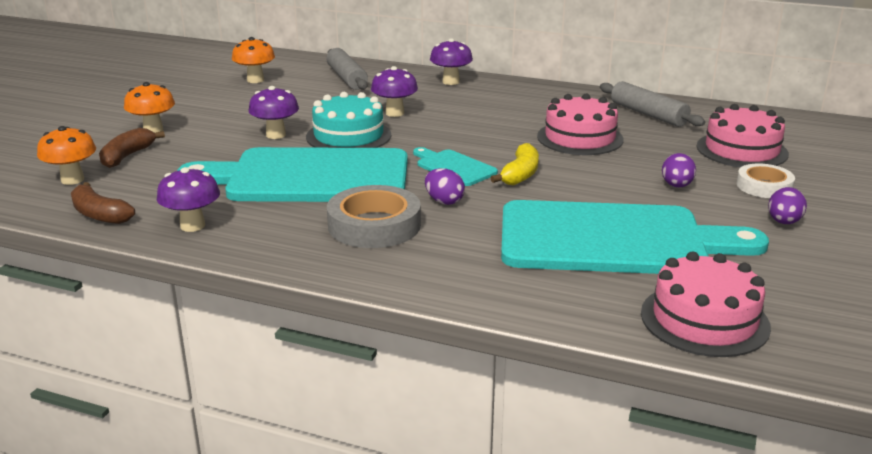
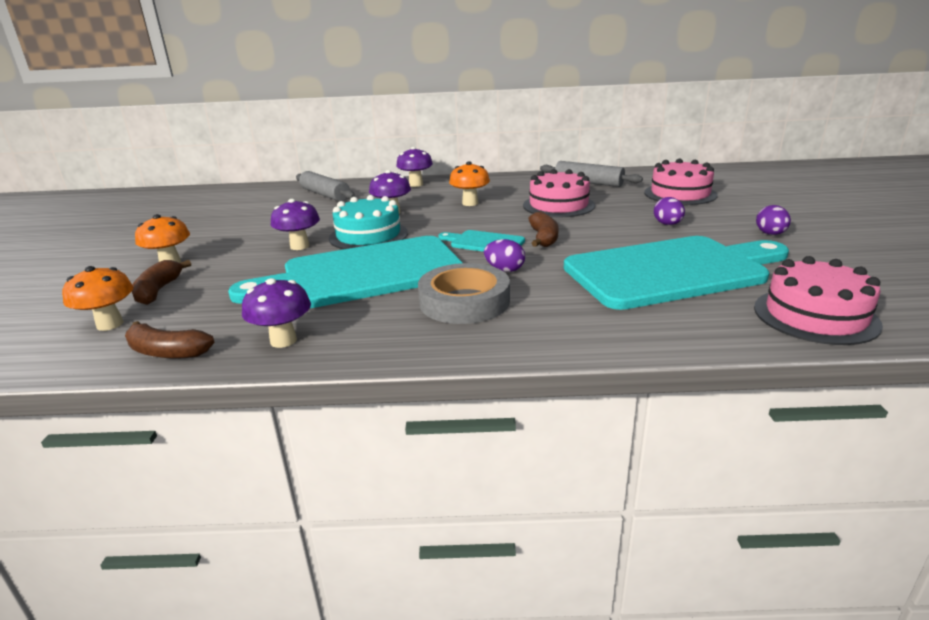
camera: 20 degrees left, 0 degrees up
(255, 80) = (242, 208): orange mushroom -> orange mushroom (470, 203)
(520, 174) = (543, 238): yellow banana -> brown banana
(764, 186) = (725, 213): white tape -> none

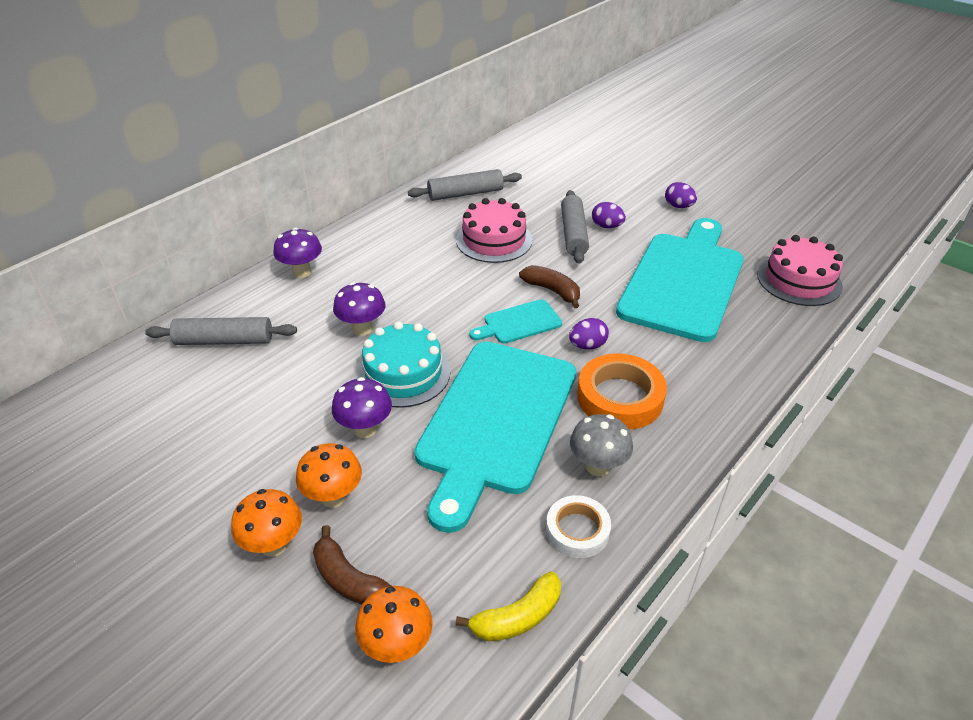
camera: 50 degrees left, 15 degrees up
(167, 352) = (517, 617): brown banana -> yellow banana
(283, 340) = (577, 530): purple mushroom -> white tape
(367, 322) = (597, 466): none -> grey mushroom
(464, 301) = (620, 397): grey tape -> orange tape
(470, 203) = (413, 275): orange mushroom -> orange mushroom (333, 497)
(628, 220) = (573, 234): none -> grey rolling pin
(680, 194) = (558, 180): pink cake -> none

